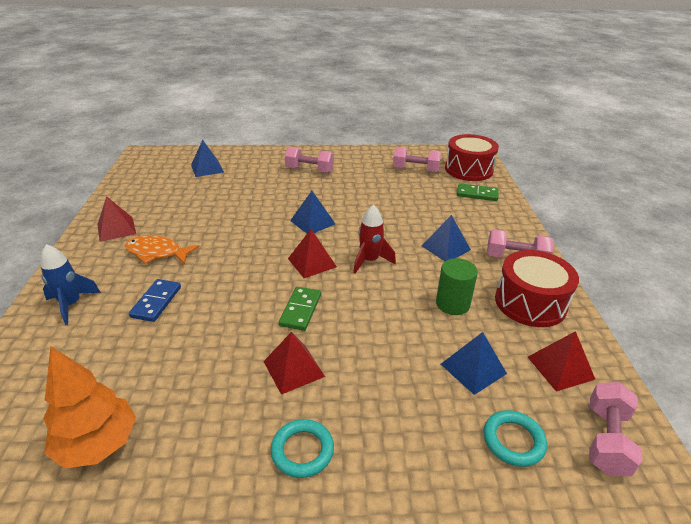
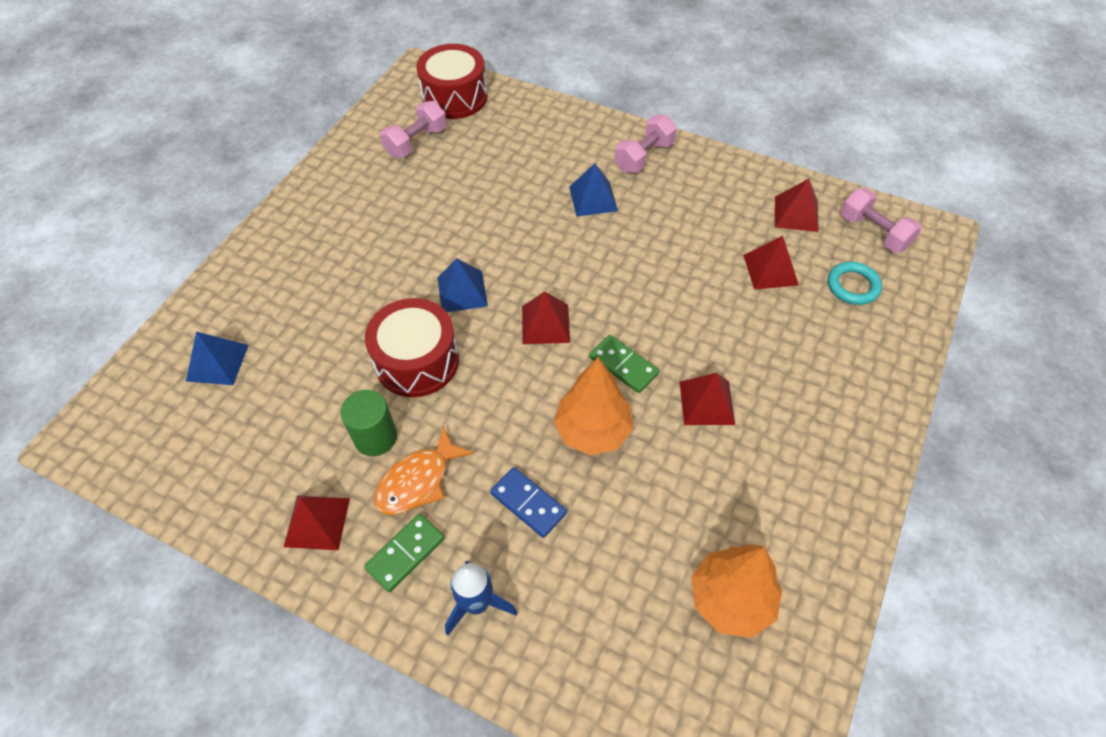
camera: 60 degrees left, 20 degrees up
(231, 313) = (592, 431): none -> orange tree
(302, 450) = (806, 431): turquoise ring -> none
(309, 170) = (328, 245): pink dumbbell -> none
(370, 261) = (576, 271): red rocket -> none
(452, 304) = (682, 240): green cylinder -> green cylinder (375, 437)
(473, 369) = (770, 270): blue pyramid -> red pyramid
(477, 194) = (512, 120): green domino -> green domino (405, 553)
(530, 302) = (711, 185): red drum -> red drum (417, 361)

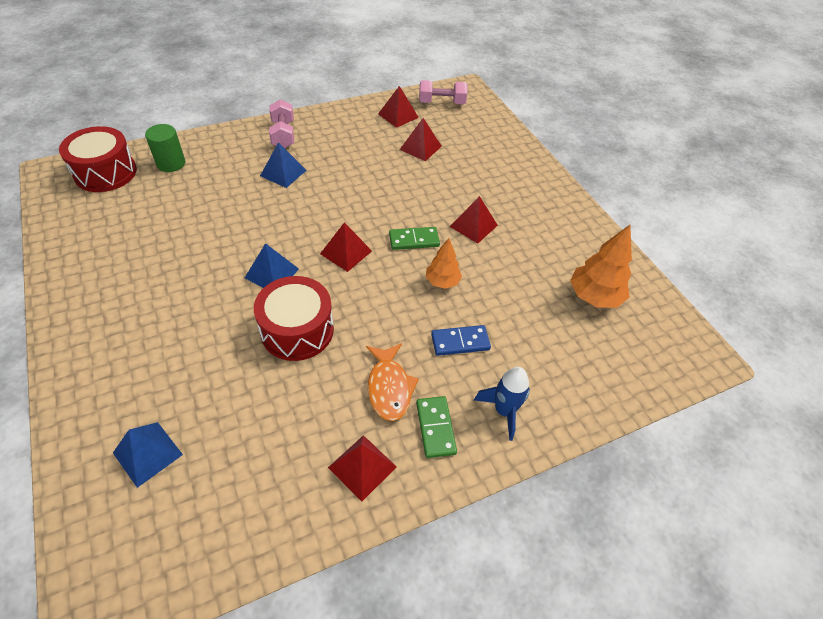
camera: 55 degrees left, 5 degrees down
(375, 437) = (331, 390): green cylinder -> green cylinder (171, 163)
(416, 142) = (113, 214): pink dumbbell -> none
(592, 431) = (442, 282): orange tree -> orange tree, size x0.63
(853, 286) = (463, 131): turquoise ring -> none

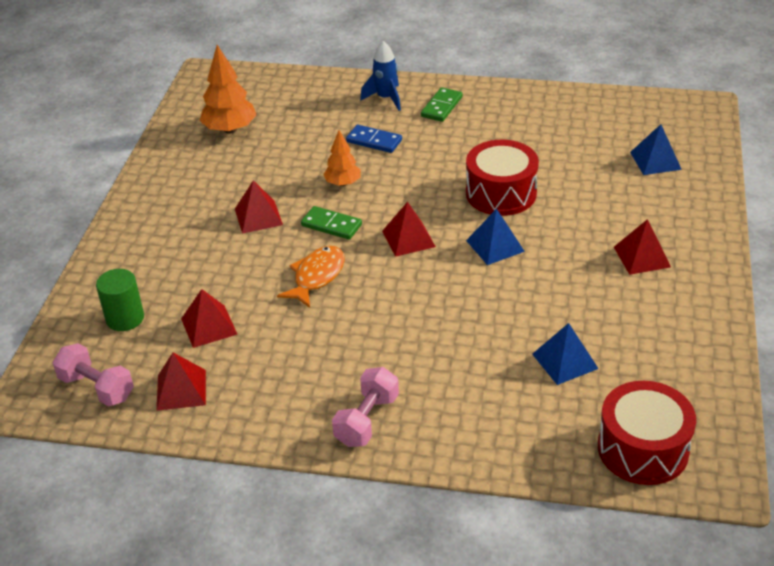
camera: 140 degrees left, 10 degrees down
(171, 163) = (547, 429): green cylinder -> green cylinder (125, 318)
(283, 173) = (409, 356): blue pyramid -> blue pyramid (565, 361)
(362, 467) = (507, 107): red pyramid -> red pyramid (641, 257)
(389, 387) = (455, 135): orange fish -> orange fish (317, 276)

